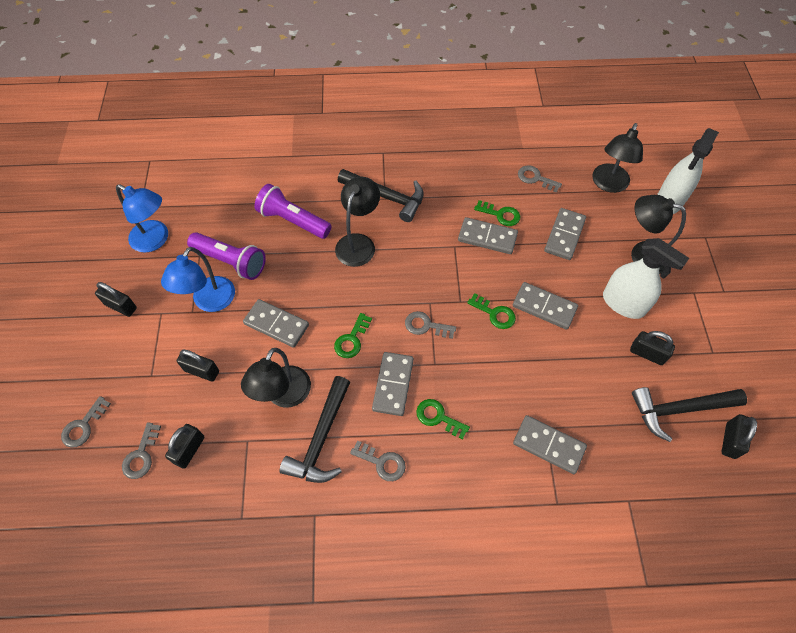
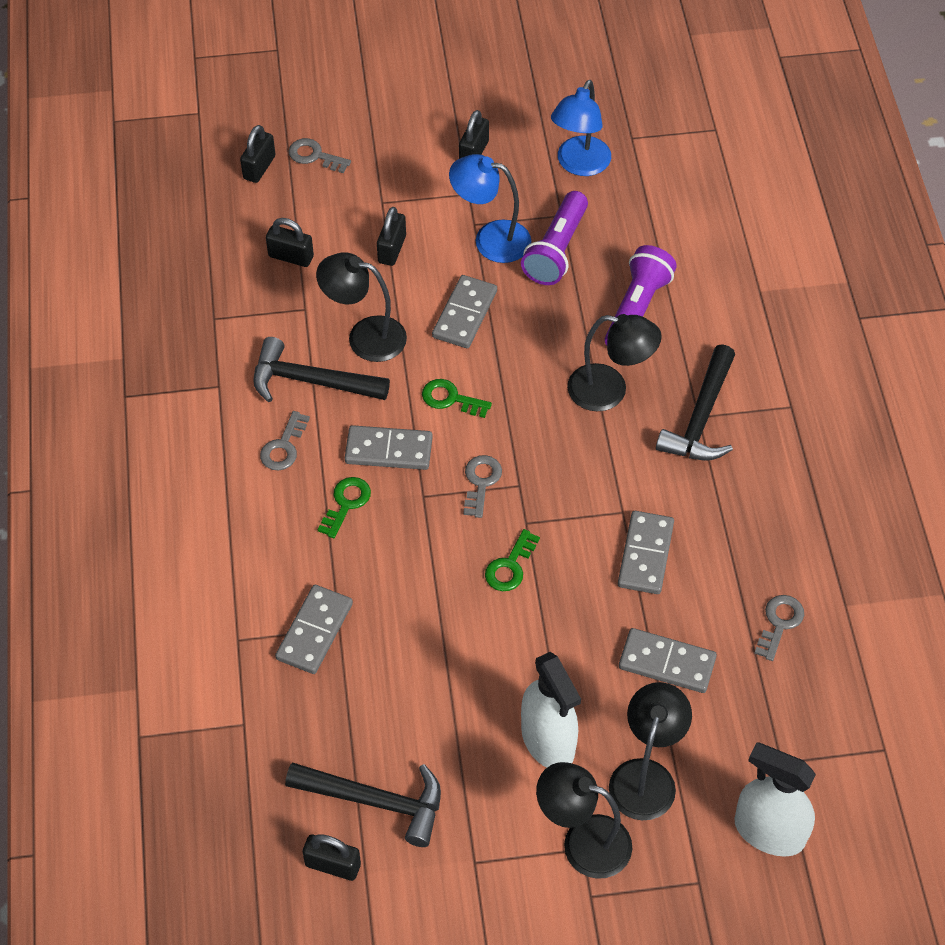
camera: 85 degrees right, 5 degrees down
(141, 455) = (283, 214): grey key -> none
(500, 214) = (693, 572): green key -> none
(544, 307) = (528, 630): grey domino -> none
(608, 184) = (788, 735): black lamp -> black lamp (583, 841)
(623, 303) = (548, 741): white spray bottle -> white spray bottle turned 60 degrees counterclockwise
(647, 353) = (463, 767): black padlock -> black padlock (259, 167)
(679, 410) = (376, 801): black hammer -> black hammer turned 120 degrees clockwise

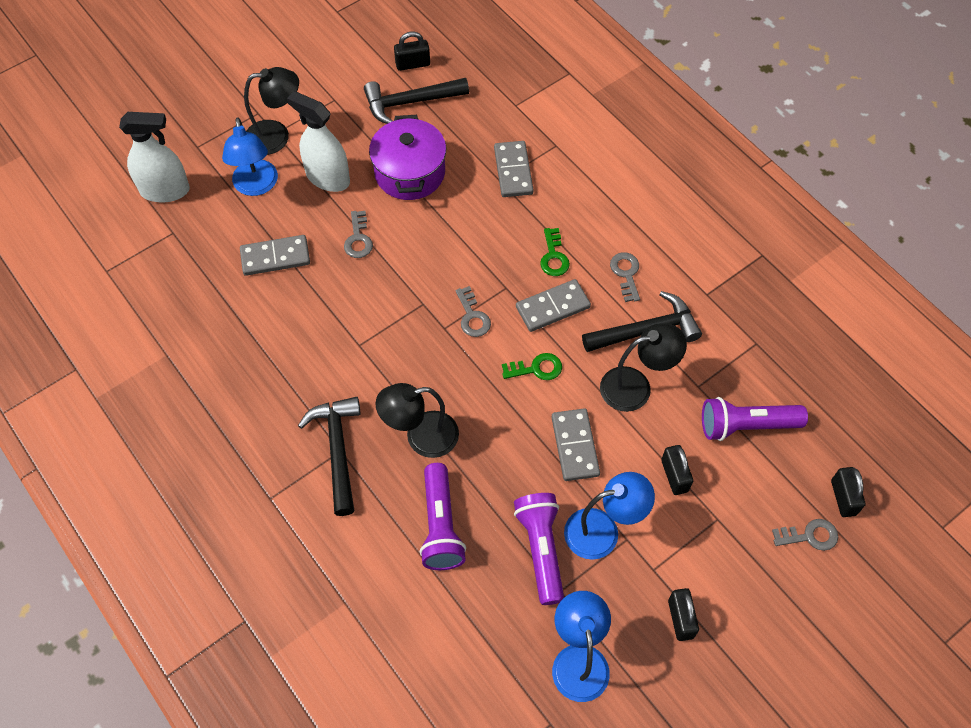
camera: 150 degrees right, 5 degrees up
(291, 257) = (746, 425): black padlock -> purple flashlight
(441, 694) = (410, 173): none -> purple pot
(510, 566) = (415, 269): green key -> none
(645, 554) = (326, 321): grey domino -> none
(646, 776) = (256, 186): black lamp -> blue lamp
(779, 623) = (209, 319): grey key -> grey key (358, 239)

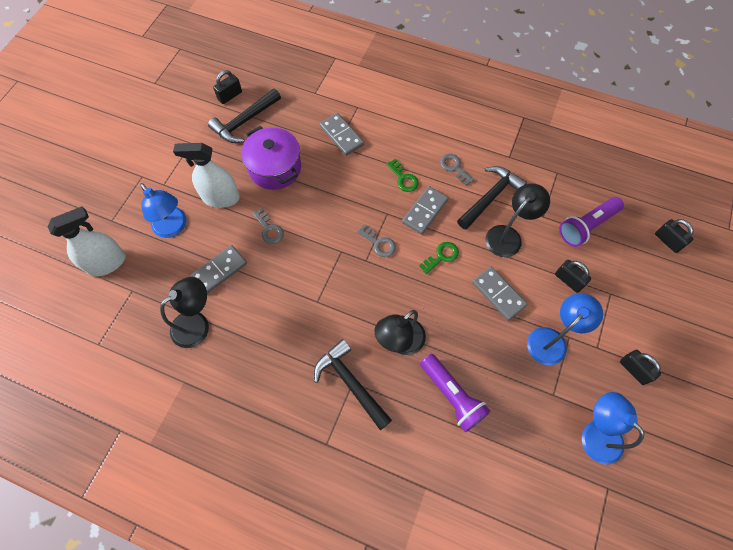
camera: 30 degrees left, 5 degrees up
(277, 136) = (166, 186): black lamp -> black lamp (197, 324)
(541, 549) = (524, 374): purple flashlight -> none
(809, 536) = (666, 274): grey key -> none

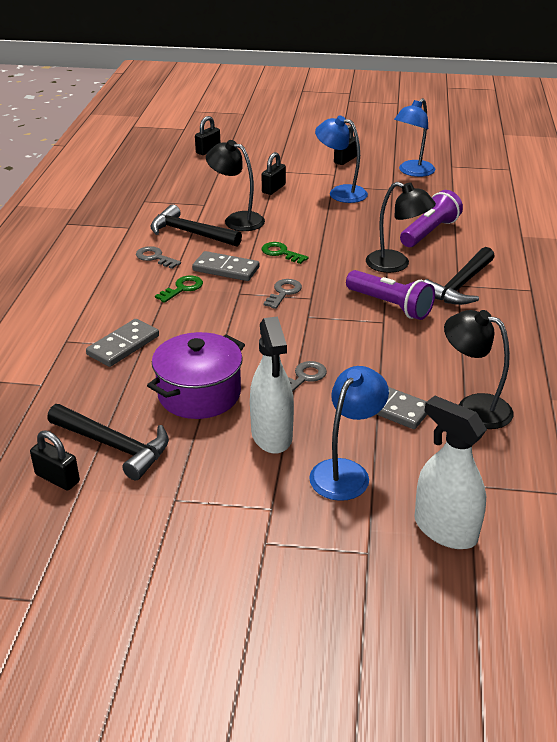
camera: 105 degrees left, 30 degrees down
(454, 167) = (155, 257): grey key -> grey key turned 90 degrees clockwise
(498, 294) = (308, 219): grey domino -> none
(586, 226) = (207, 184): purple flashlight -> purple flashlight (390, 305)

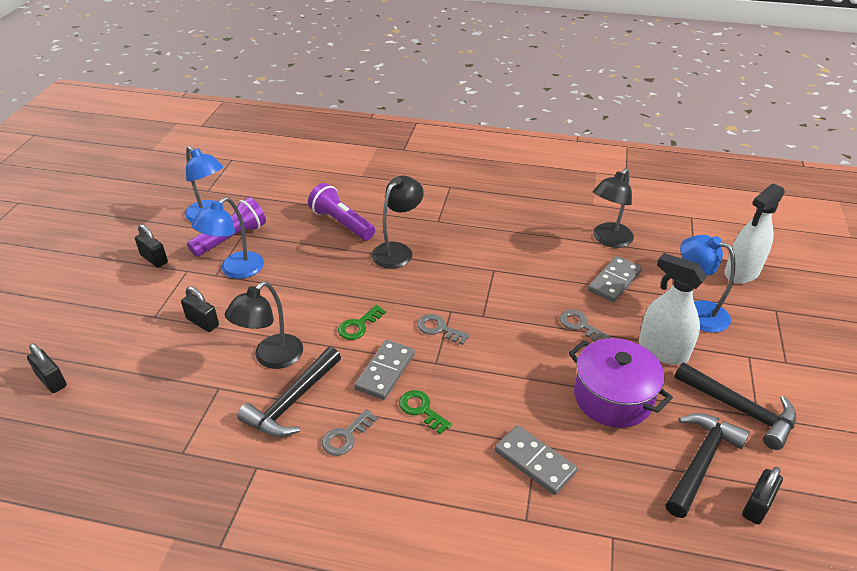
camera: 85 degrees left, 5 degrees up
(271, 435) = (662, 351): white spray bottle -> white spray bottle turned 135 degrees counterclockwise
(390, 305) = (468, 263): purple flashlight -> purple flashlight (231, 238)
(460, 286) = (439, 220): black hammer -> black hammer (740, 410)

